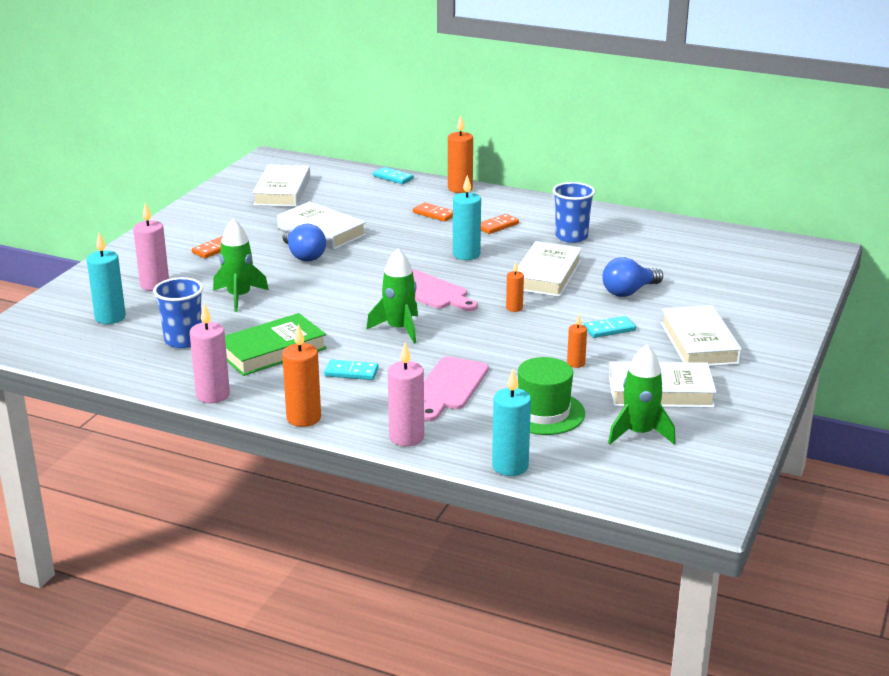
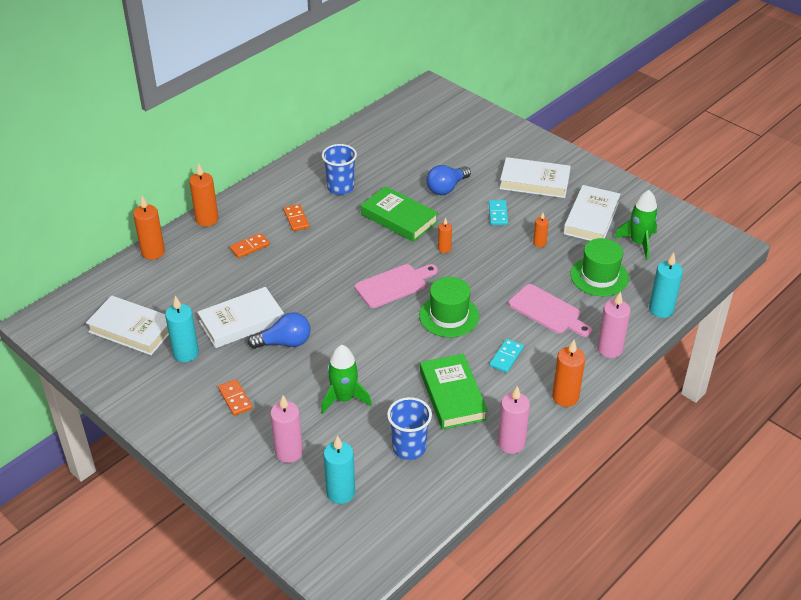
camera: 70 degrees left, 15 degrees up
(393, 177) = (153, 252): turquoise domino -> orange candle
(399, 329) = (449, 316): green rocket -> green hat
(466, 254) = (339, 249): turquoise candle -> turquoise candle (186, 353)
(547, 275) = (399, 218): white book -> green book
(629, 292) = (446, 188): blue light bulb -> blue light bulb turned 60 degrees clockwise

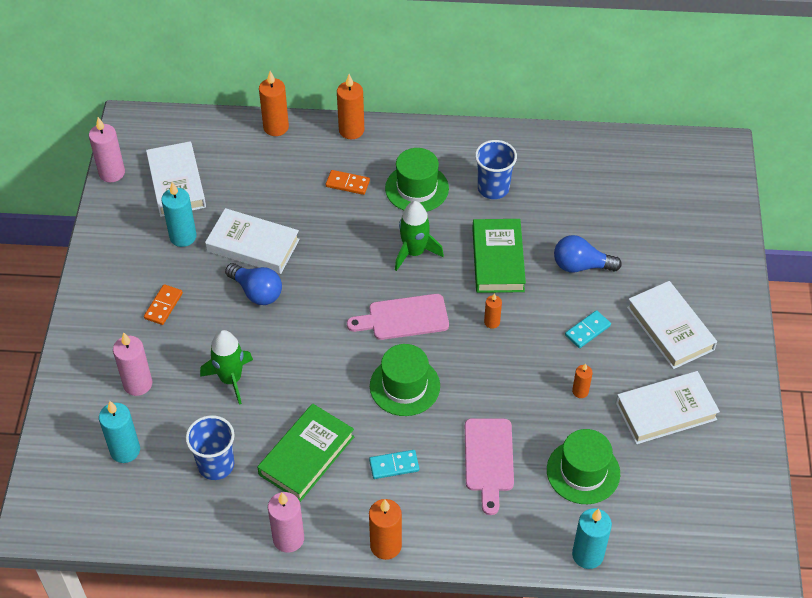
camera: 50 degrees right, 10 degrees up
(296, 219) = (417, 188): orange domino -> green hat
(394, 285) = (404, 318): pink cutting board -> pink cutting board turned 150 degrees clockwise
(609, 349) = (486, 544): pink candle -> pink candle (112, 173)
(638, 243) = (671, 475): green rocket -> green rocket (414, 252)

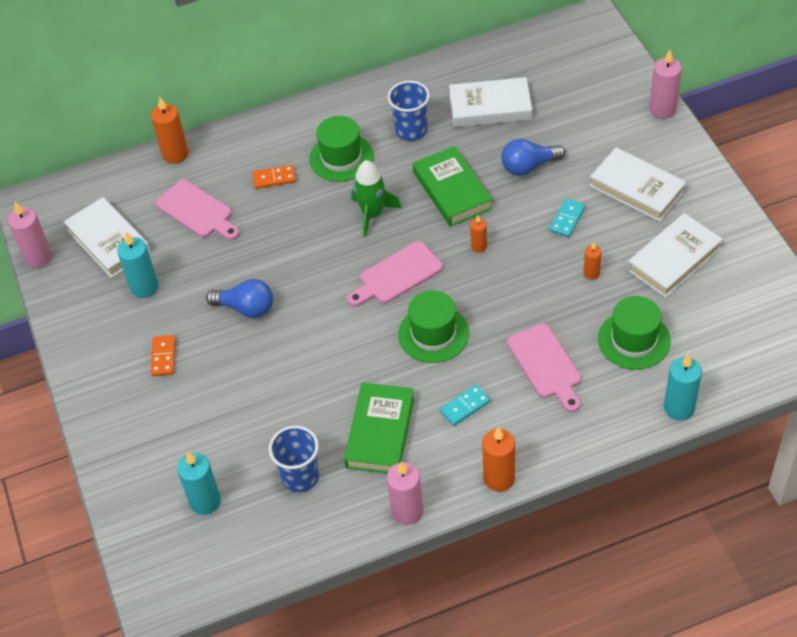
camera: 20 degrees left, 0 degrees up
(138, 384) = (181, 437): pink candle -> pink candle (662, 109)
(231, 379) = (268, 395): green rocket -> none
(253, 245) = (217, 268): white book -> white book (490, 107)
(265, 186) = (197, 211): none -> pink cutting board
(351, 130) = (249, 130): orange candle -> none

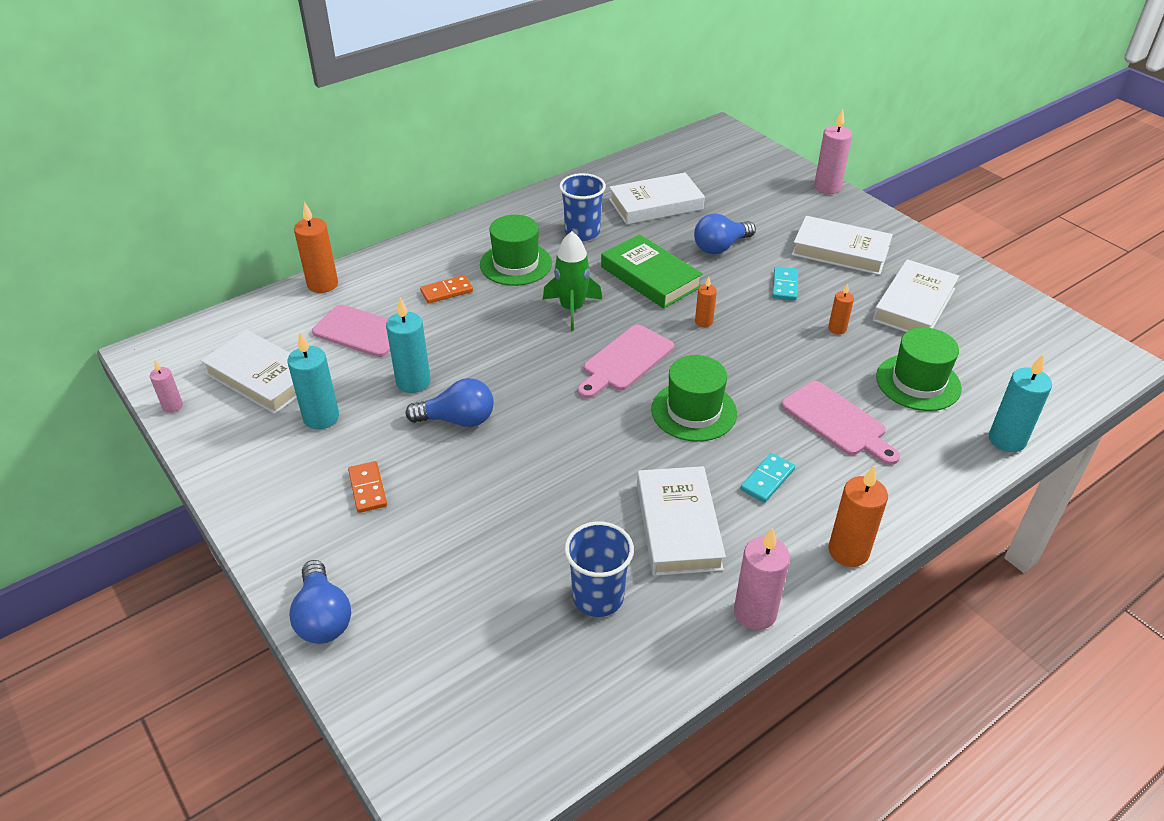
camera: 20 degrees left, 10 degrees down
(38, 257) = (172, 406): pink candle -> pink candle, size x0.56
(109, 453) = (323, 617): none -> blue light bulb
(205, 501) = (479, 654): turquoise candle -> turquoise candle (413, 382)
(380, 432) = (678, 526): green book -> white book

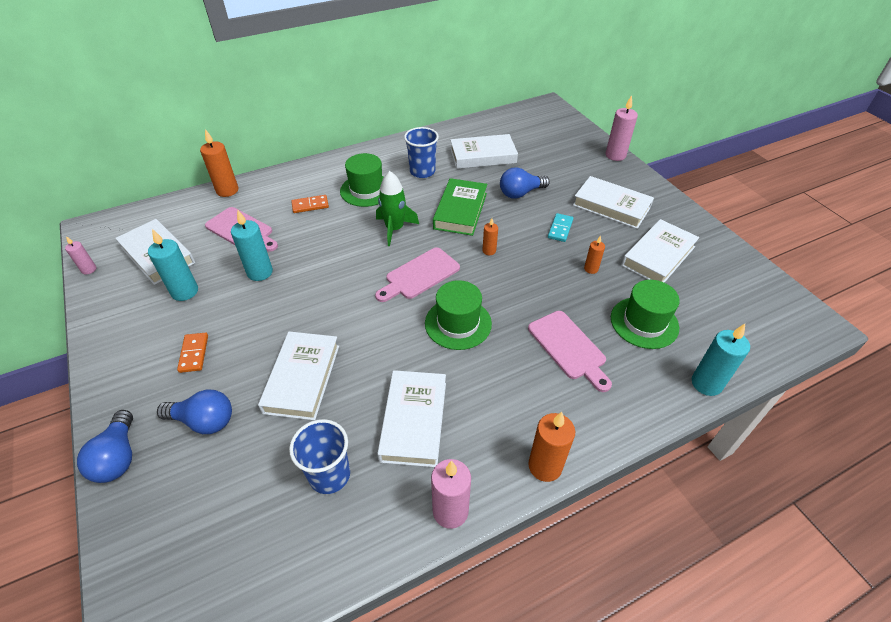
camera: 10 degrees right, 5 degrees up
(457, 420) = (280, 306): blue light bulb -> blue light bulb (204, 421)
(521, 498) = (302, 378): none -> white book
(650, 277) = (460, 211): green book -> green book turned 45 degrees clockwise
(767, 479) = (497, 390): turquoise domino -> none

